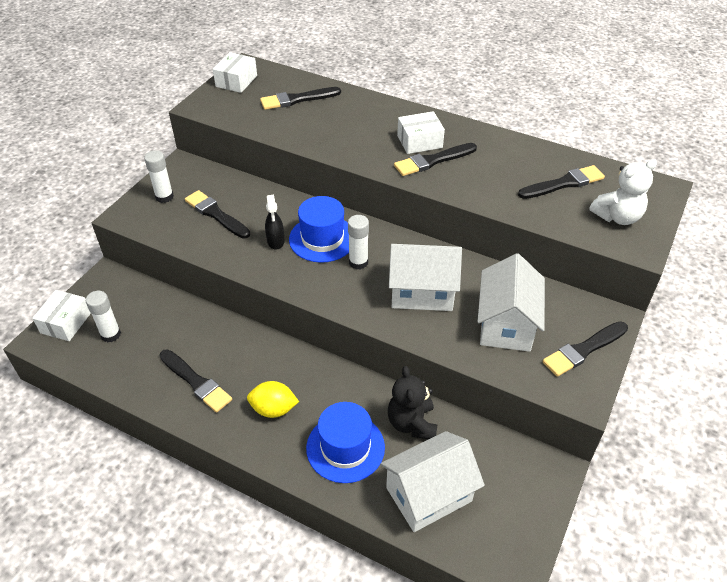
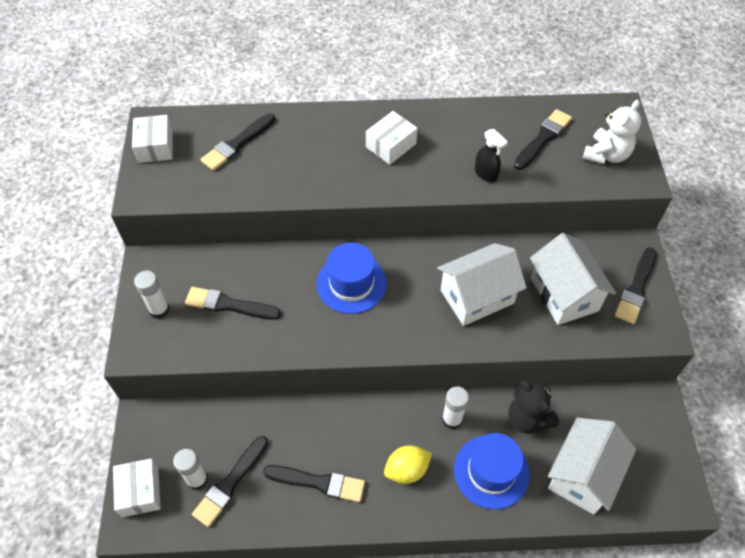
camera: 30 degrees left, 10 degrees up
(275, 241) = (310, 307): black spray bottle -> black spray bottle (486, 174)
(358, 262) = (401, 293): white glue stick -> white glue stick (452, 419)
(433, 161) = (418, 162): black brush -> black brush (230, 483)

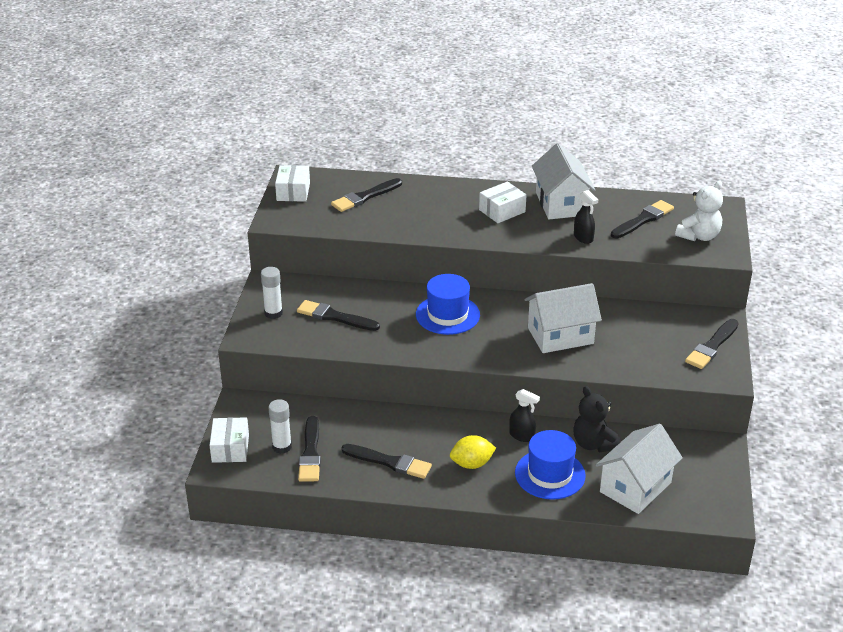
camera: 10 degrees right, 20 degrees down
(230, 483) = (310, 453): black brush -> black brush turned 45 degrees counterclockwise
(452, 419) = (522, 436): white glue stick -> black spray bottle
(564, 294) = (642, 343): white house -> white house (561, 204)

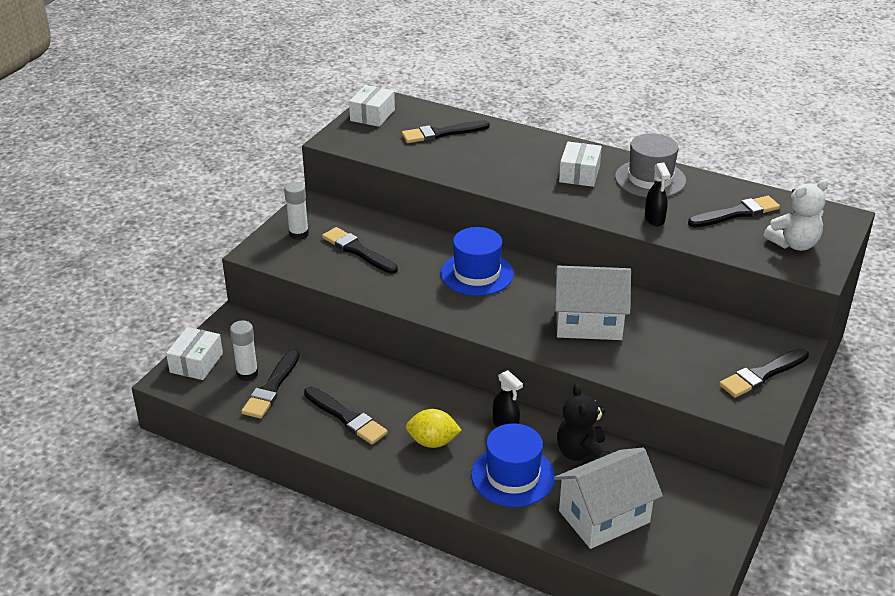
camera: 20 degrees right, 0 degrees up
(502, 211) = (579, 174): white box -> white box turned 60 degrees counterclockwise
(561, 204) = (650, 179): white house -> grey hat

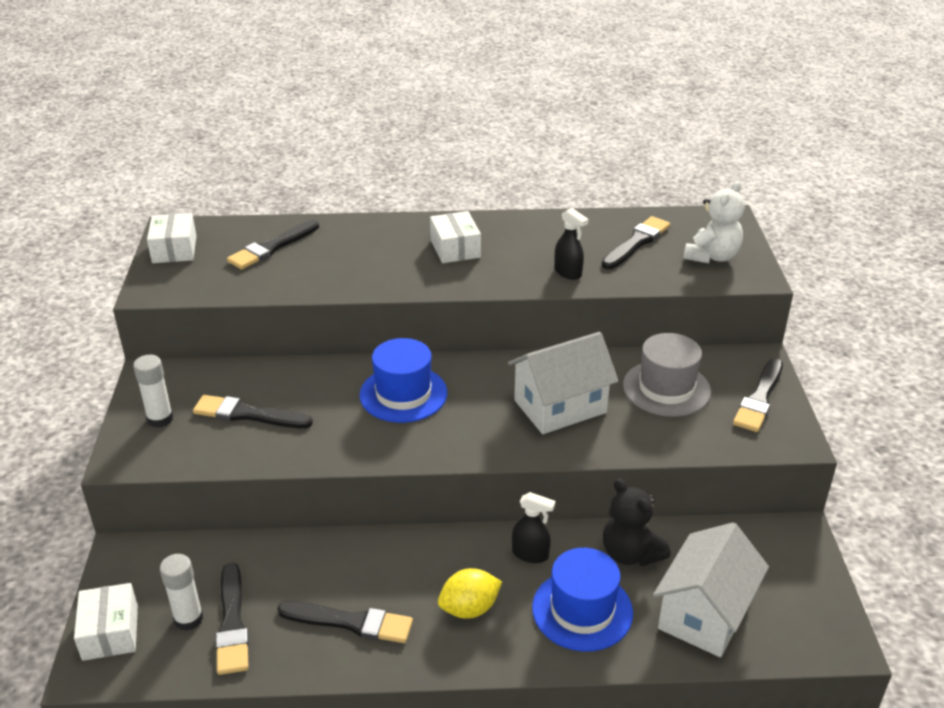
camera: 30 degrees left, 0 degrees up
(650, 179) = (528, 233): grey hat -> grey hat (666, 388)

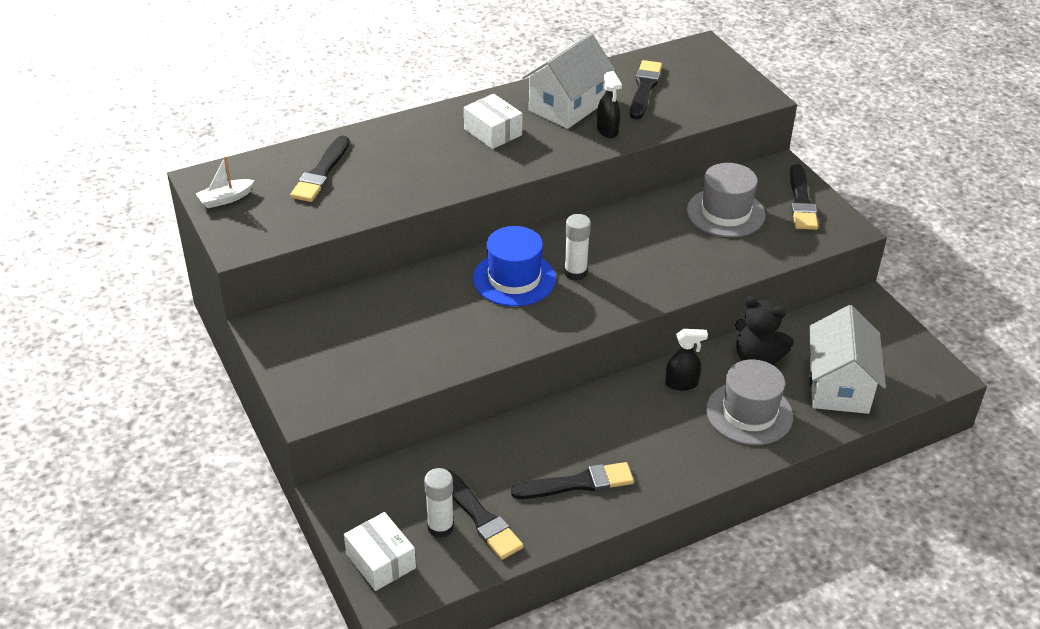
camera: 25 degrees left, 5 degrees up
(160, 419) = (312, 364): white glue stick -> white glue stick (575, 272)
(174, 249) = (225, 199): white box -> white boat
(248, 414) = (390, 336): black brush -> none
(469, 609) = (663, 441): yellow lemon -> none
(560, 406) = (652, 252): white house -> white house (567, 106)
(568, 273) = (607, 130): black spray bottle -> black spray bottle turned 45 degrees clockwise
(582, 610) = (749, 413): blue hat -> grey hat
(712, 256) = (714, 86): white teddy bear -> none

